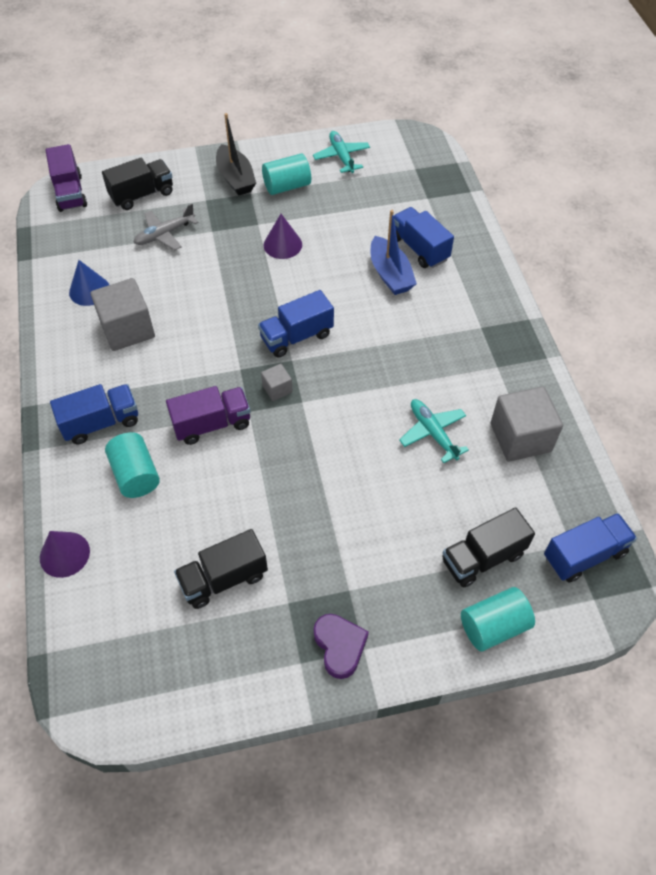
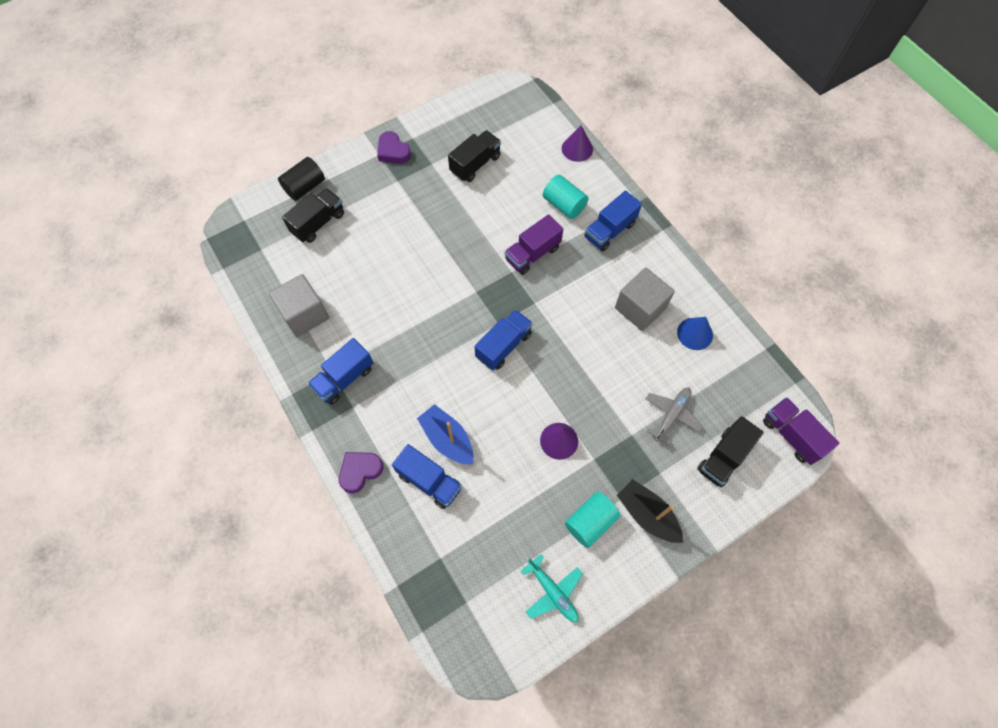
camera: 160 degrees right, 10 degrees up
(277, 389) = (498, 295): grey cube -> none
(433, 433) = (371, 297): turquoise plane -> none
(485, 273) = (360, 471): none -> purple heart
(493, 626) = (305, 187): turquoise cylinder -> black cylinder
(584, 555) = (251, 244): blue truck -> blue truck (344, 378)

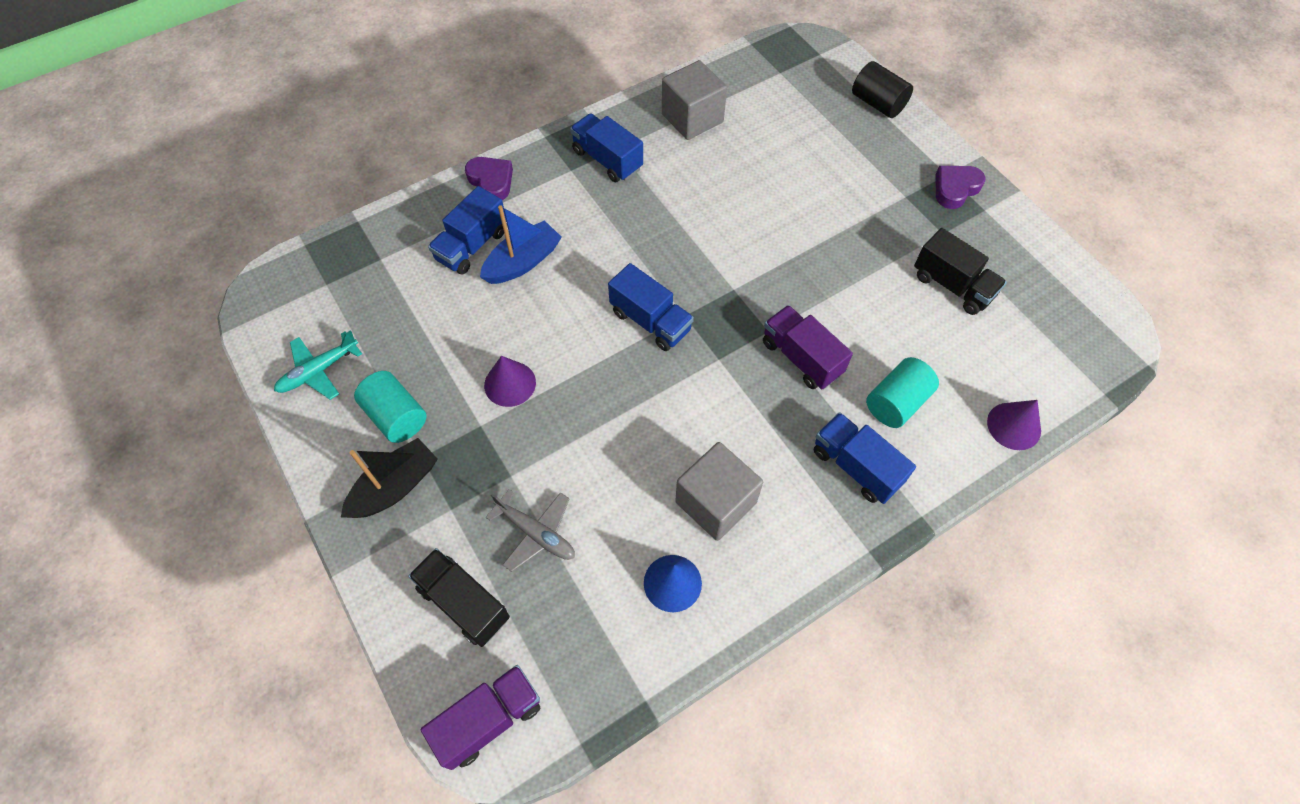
camera: 90 degrees right, 5 degrees down
(318, 223) = (824, 120): black truck -> none

